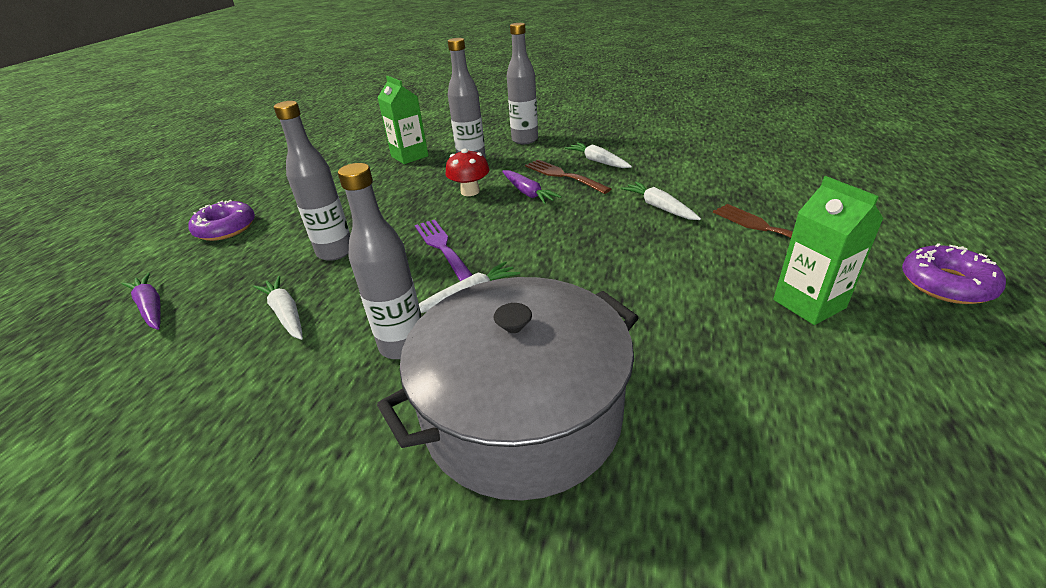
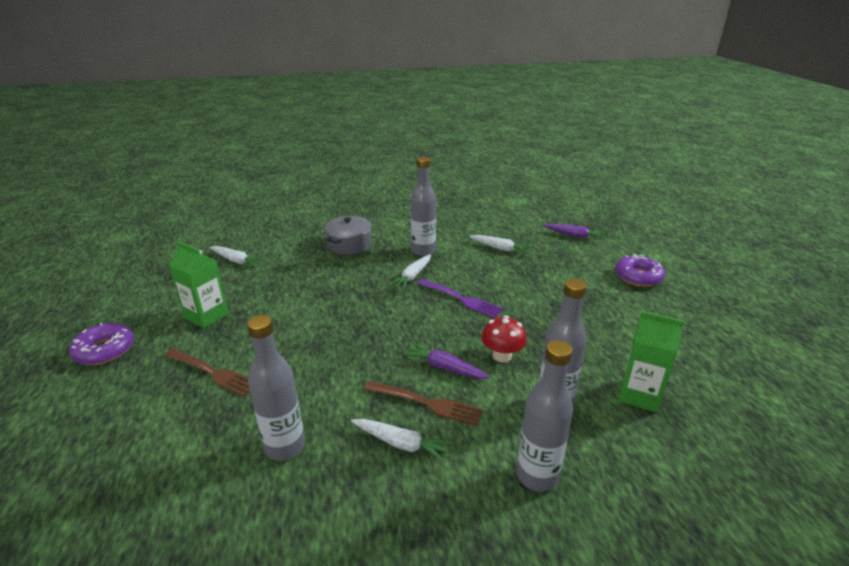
camera: 150 degrees right, 5 degrees down
(335, 252) = (530, 280): grey bottle -> grey bottle (285, 447)
(522, 413) = (349, 244): grey pot -> grey pot, size x0.53
(659, 207) = (310, 378): white carrot -> white carrot (237, 261)

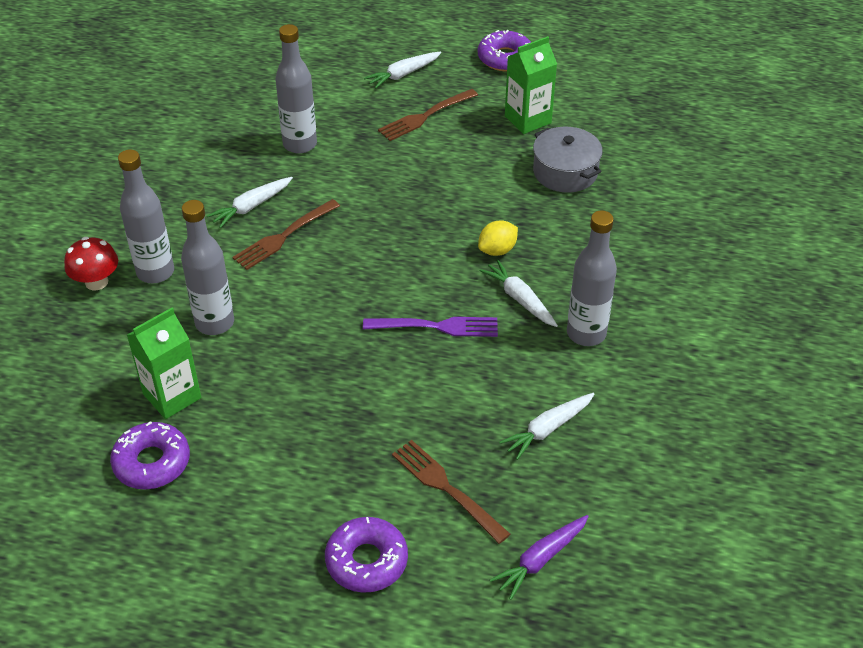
camera: 115 degrees right, 15 degrees up
(237, 261) = (649, 152): white carrot -> white carrot (403, 74)
(349, 244) = (647, 261): grey pot -> grey pot (565, 172)
(372, 294) = (497, 250): none -> yellow lemon
(444, 367) = (323, 265): purple carrot -> none
(461, 299) = (436, 326): purple fork -> purple fork turned 150 degrees counterclockwise
(502, 356) = (308, 316): red mushroom -> red mushroom (96, 282)
(569, 266) = (446, 488): none -> brown fork
(695, 379) = (152, 462): none -> purple donut

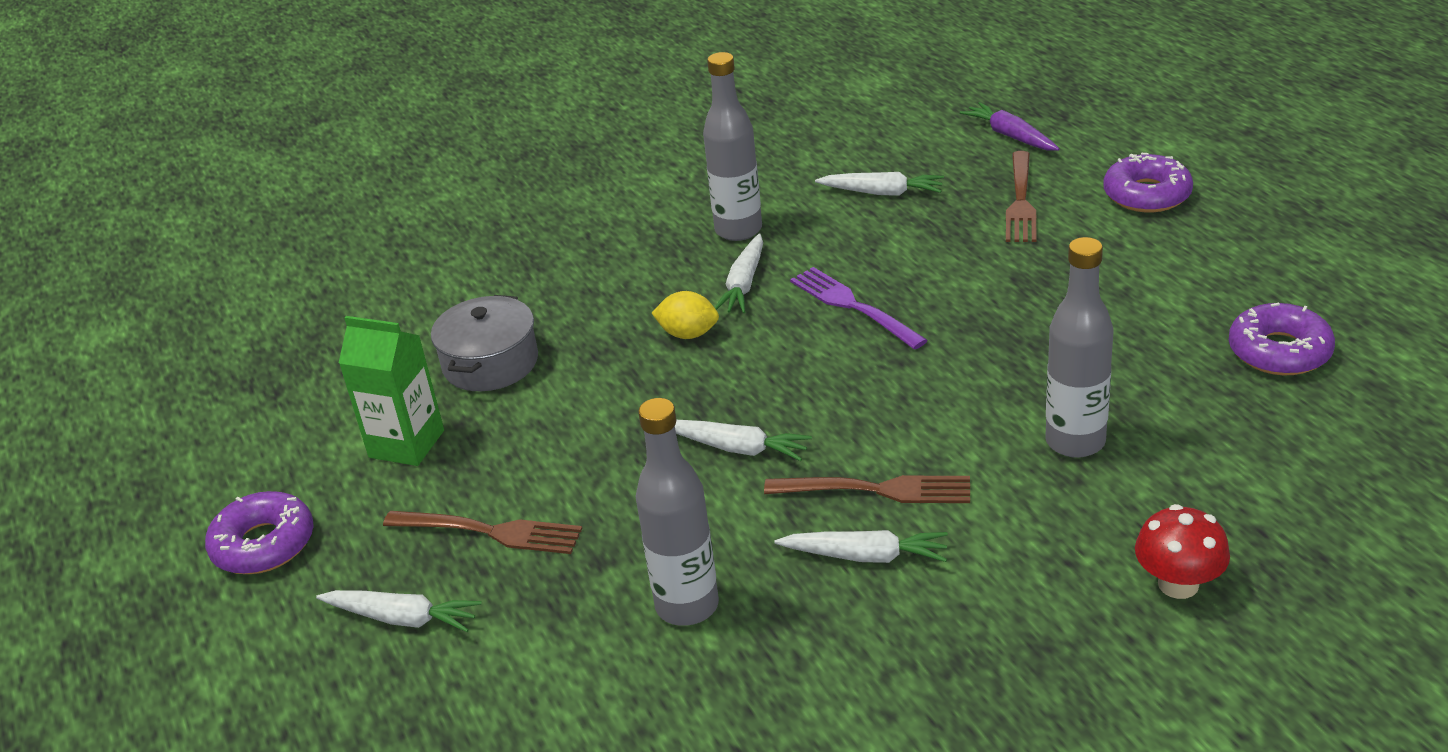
camera: 125 degrees left, 10 degrees down
(155, 272) = (1085, 547): grey bottle -> none
(172, 396) = (1201, 397): green carton -> none
(377, 213) = (737, 448): none -> white carrot
(540, 560) = (1010, 136): purple carrot -> purple carrot turned 135 degrees counterclockwise

